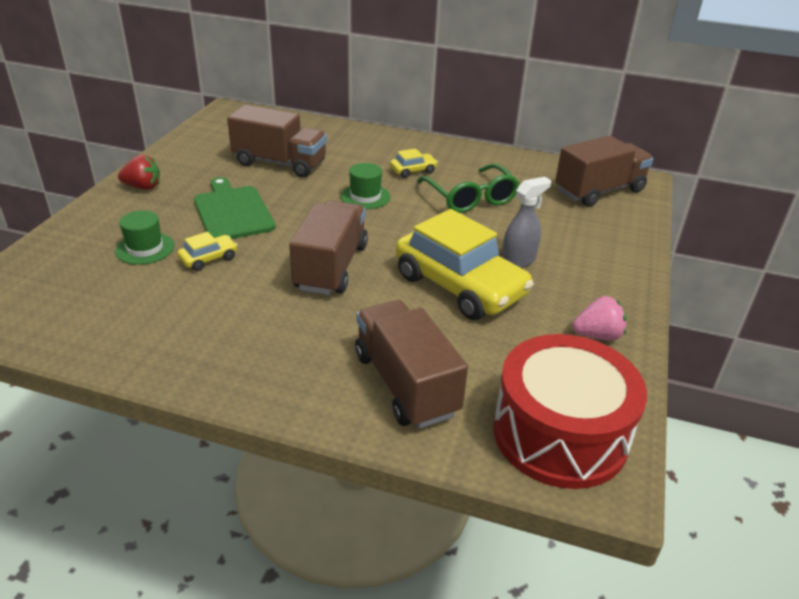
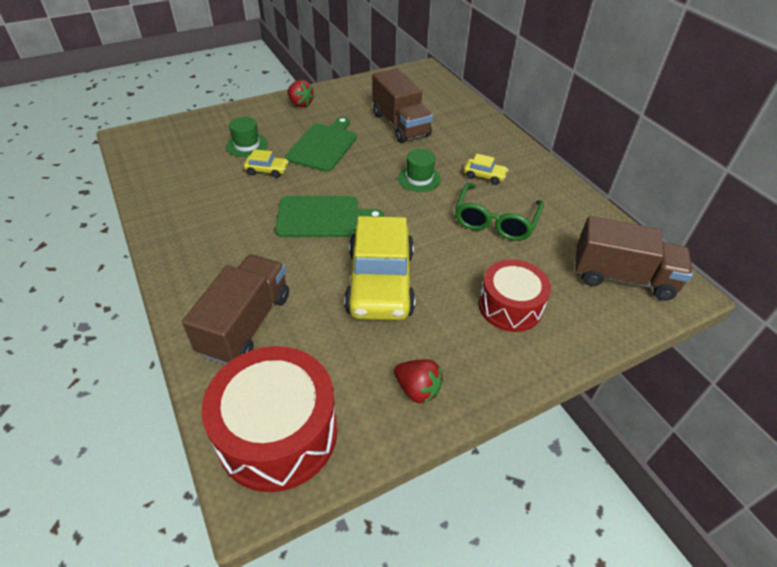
camera: 45 degrees right, 10 degrees up
(331, 267) = (322, 217): brown truck -> green cutting board
(518, 260) = (452, 292): grey spray bottle -> none
(567, 247) = (510, 306): none -> red drum
(597, 335) = (417, 389): pink strawberry -> red strawberry

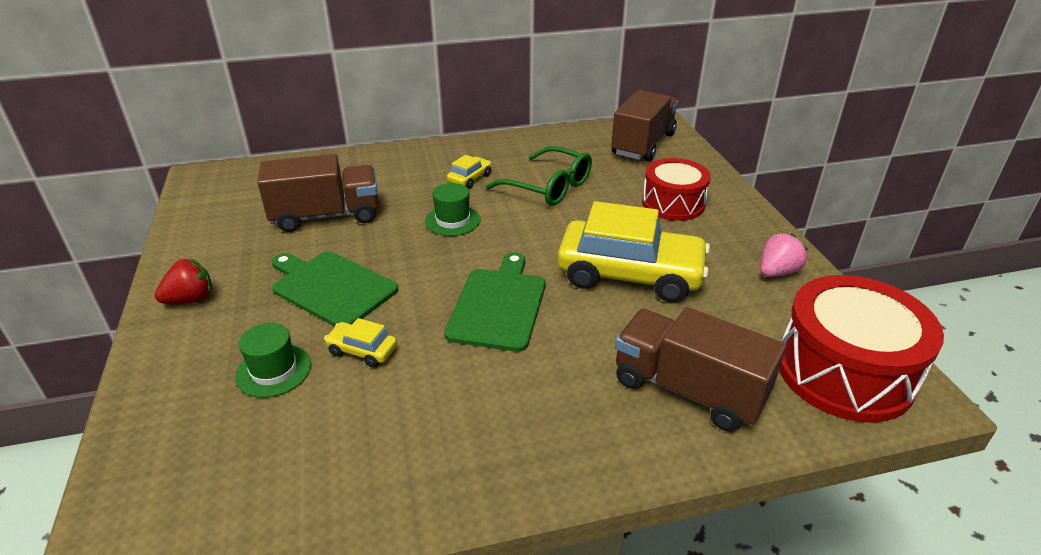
camera: 75 degrees left, 10 degrees down
(267, 170) = (362, 350): yellow car -> yellow car turned 90 degrees counterclockwise
(417, 389) = (777, 272): red strawberry -> pink strawberry

